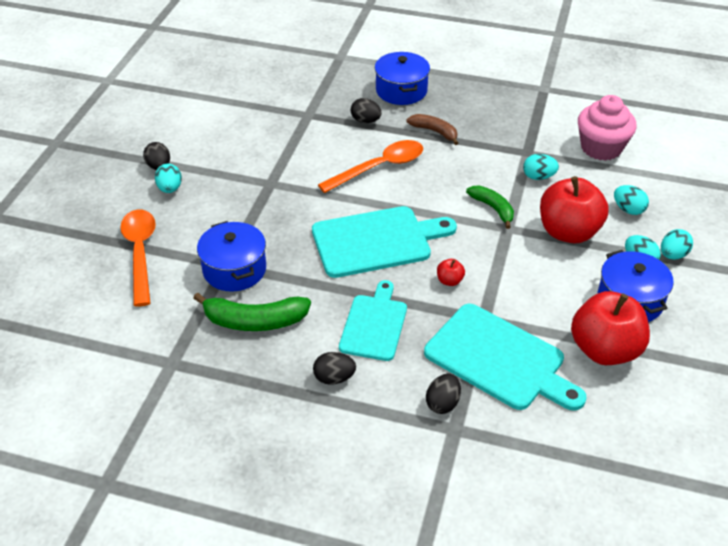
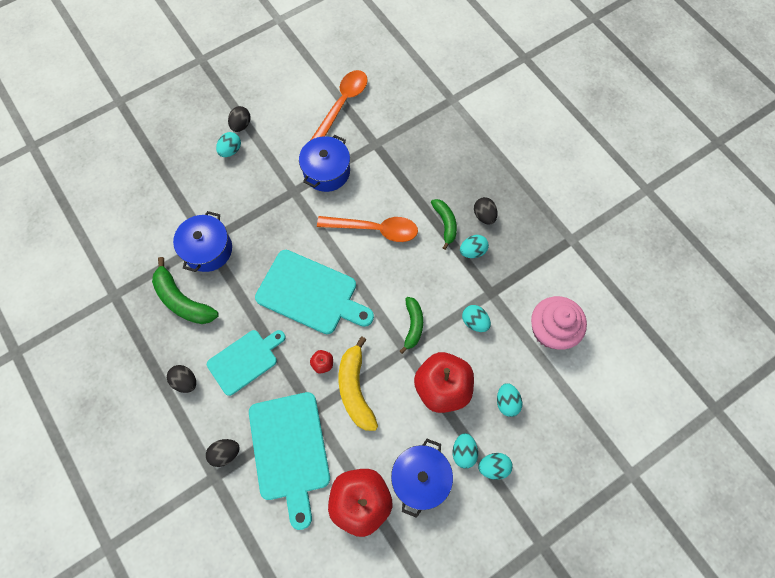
camera: 40 degrees right, 25 degrees up
(140, 253) = (169, 193): orange spoon -> orange spoon (343, 104)
(365, 121) = (408, 178): black egg -> black egg (484, 216)
(401, 90) = (462, 165): blue pot -> blue pot (326, 171)
(434, 132) = (445, 224): brown banana -> green banana
(479, 136) = (472, 251): none -> turquoise egg
(500, 279) = (355, 389): none -> yellow banana

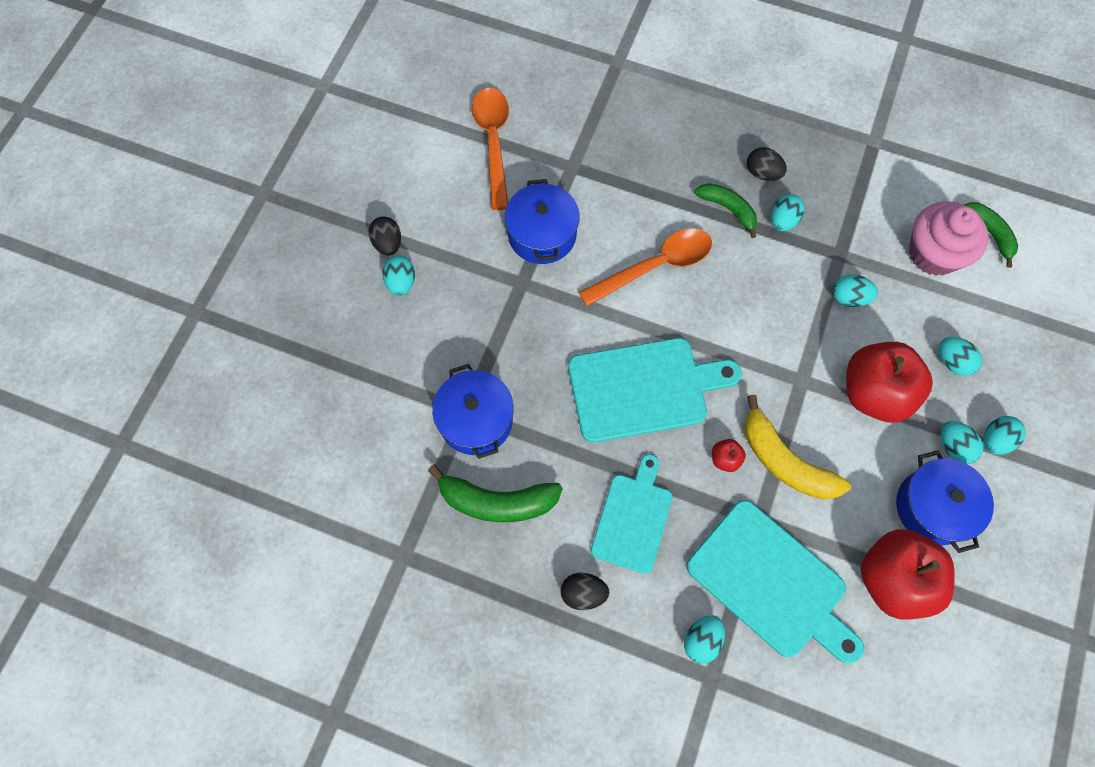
camera: 35 degrees left, 0 degrees up
(225, 453) = (701, 640): black egg -> turquoise egg
(413, 325) = (787, 347): green banana -> green banana (989, 233)

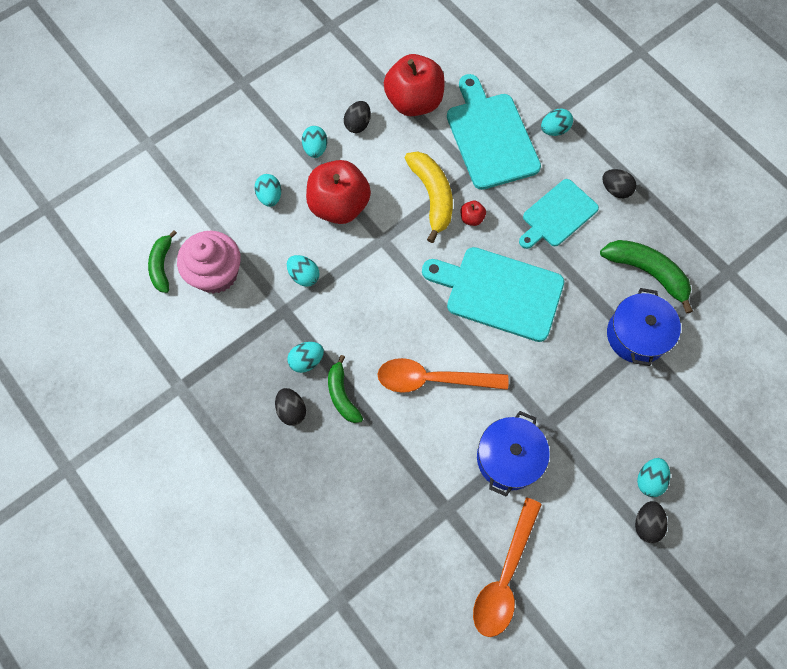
camera: 150 degrees left, 0 degrees up
(933, 507) = (358, 124): blue pot -> black egg
(995, 440) = (285, 139): turquoise egg -> none

